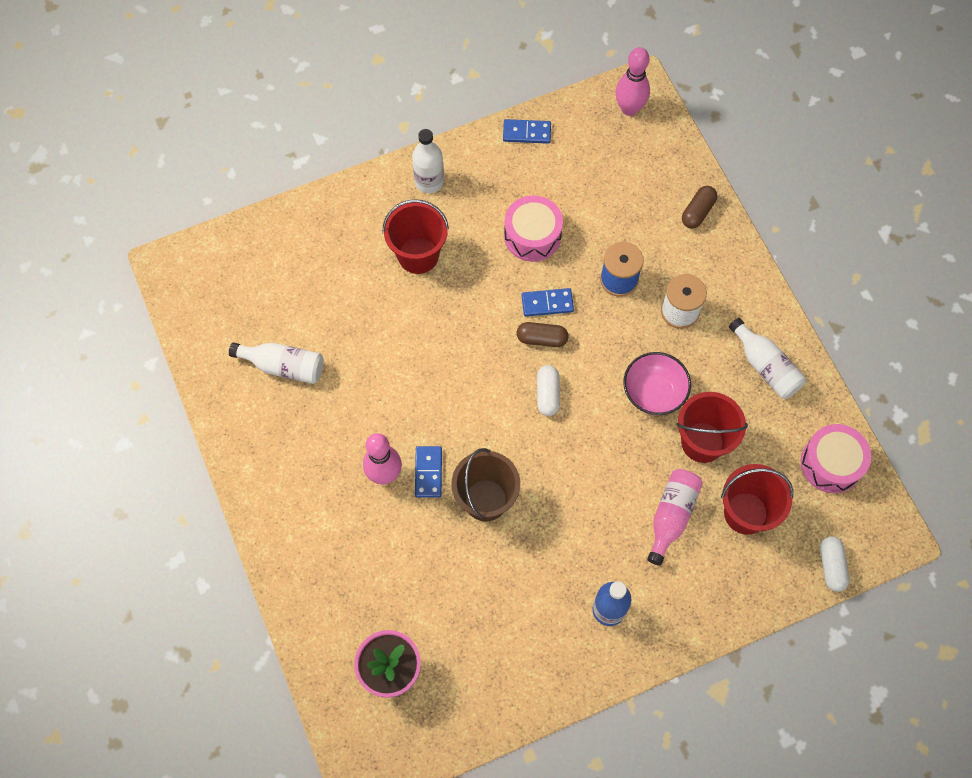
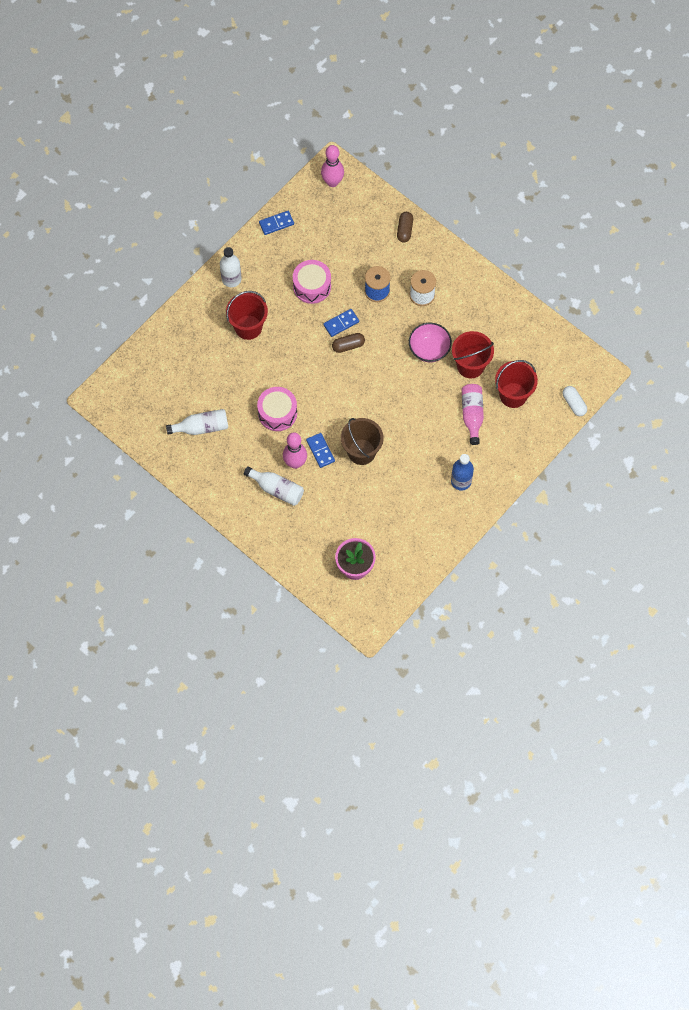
camera: 25 degrees left, 0 degrees up
(547, 394) = (367, 376): white capsule -> none
(765, 366) = (487, 306): white bottle -> white bottle (277, 489)
(831, 463) = (549, 346): pink drum -> pink drum (277, 413)

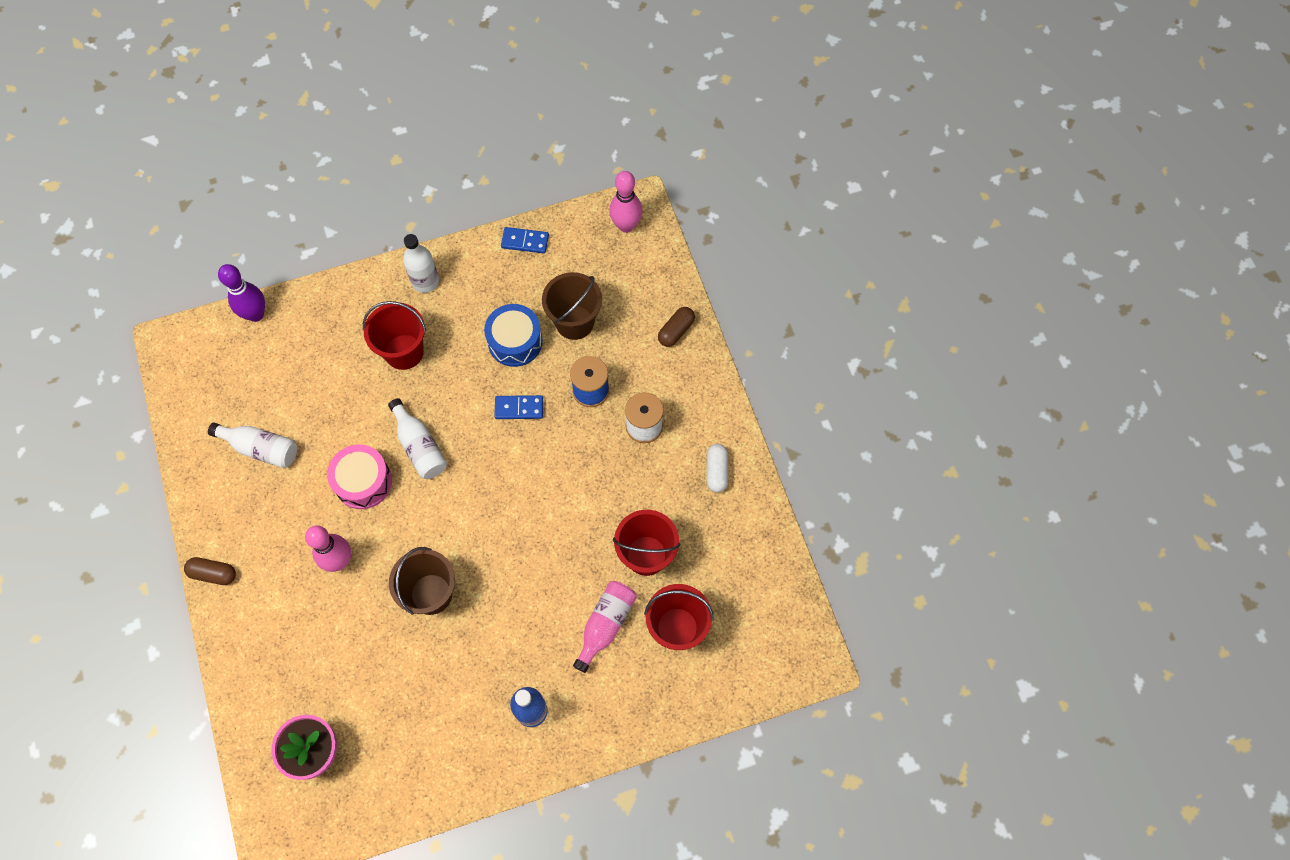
camera: 30 degrees right, 0 degrees up
(139, 353) = (255, 314): none -> purple bowling pin
(277, 489) = (293, 583): white bottle -> white bottle (420, 446)
(312, 286) = (515, 341): pink drum -> blue drum
(320, 451) = (381, 562): blue domino -> none
(340, 256) = (574, 322): none -> brown bucket
(348, 346) = (508, 442): brown capsule -> brown capsule (213, 574)
(429, 349) = (607, 503): pink bowl -> none
(574, 404) = (752, 687): white capsule -> white capsule (716, 471)

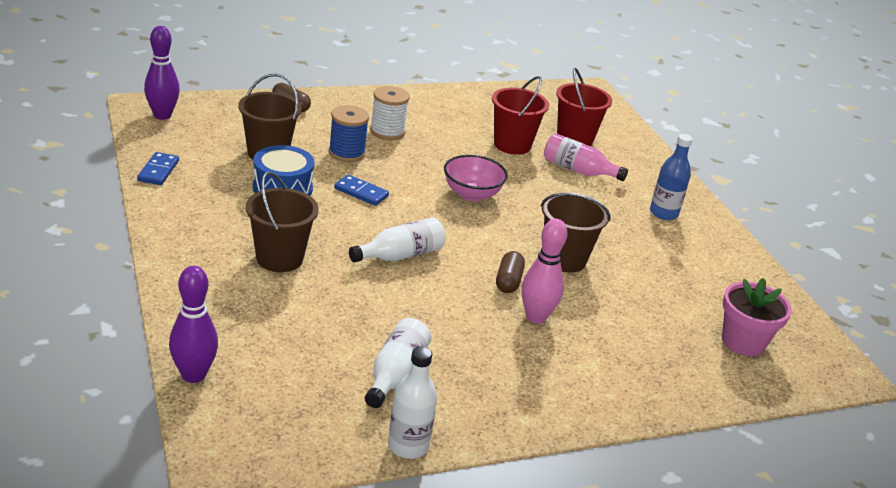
camera: 95 degrees left, 35 degrees down
(213, 574) = (563, 418): brown capsule -> brown capsule (508, 281)
(363, 482) = (441, 296): pink drum -> none
(404, 352) = (279, 258): red bucket -> brown bucket
(425, 281) = (188, 237): white bottle -> white bottle (408, 446)
(519, 408) = (361, 192): blue domino -> blue domino turned 60 degrees counterclockwise
(534, 510) = (472, 194): none -> pink bowl
(626, 225) = (162, 115): pink bowling pin -> purple bowling pin
(716, 471) = (433, 105): white capsule -> none

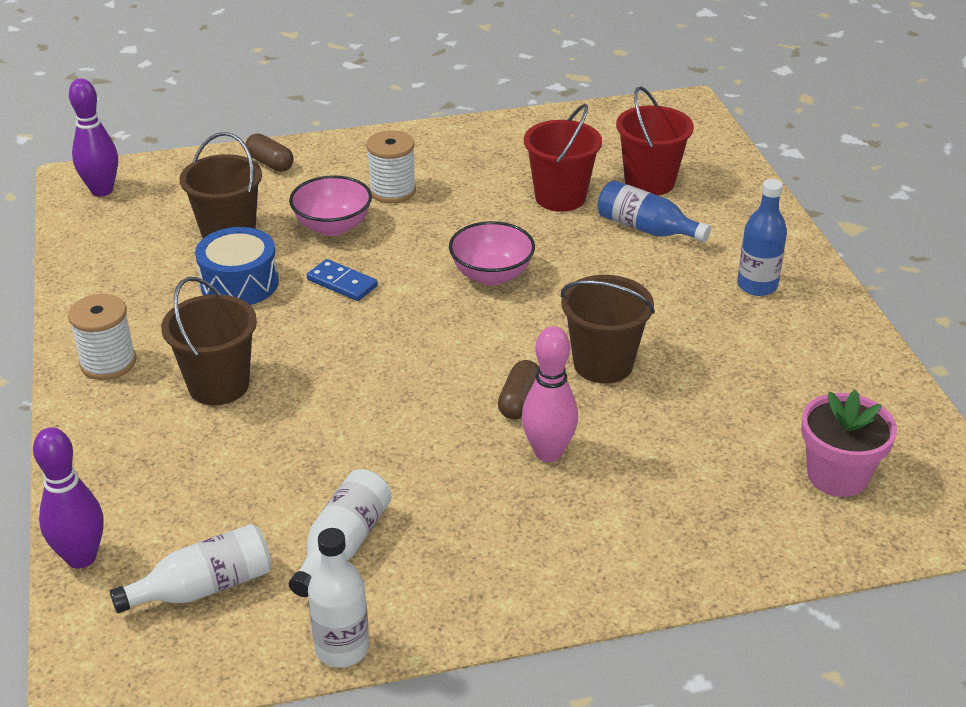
camera: 10 degrees right, 5 degrees up
(158, 171) = (84, 270): blue domino -> none
(190, 237) = (108, 363): none -> white spool
(347, 153) = (333, 226): blue spool -> pink bowl
(400, 255) = (379, 371): white bottle -> white bottle (204, 587)
(578, 170) = (646, 229): pink bottle -> blue bottle

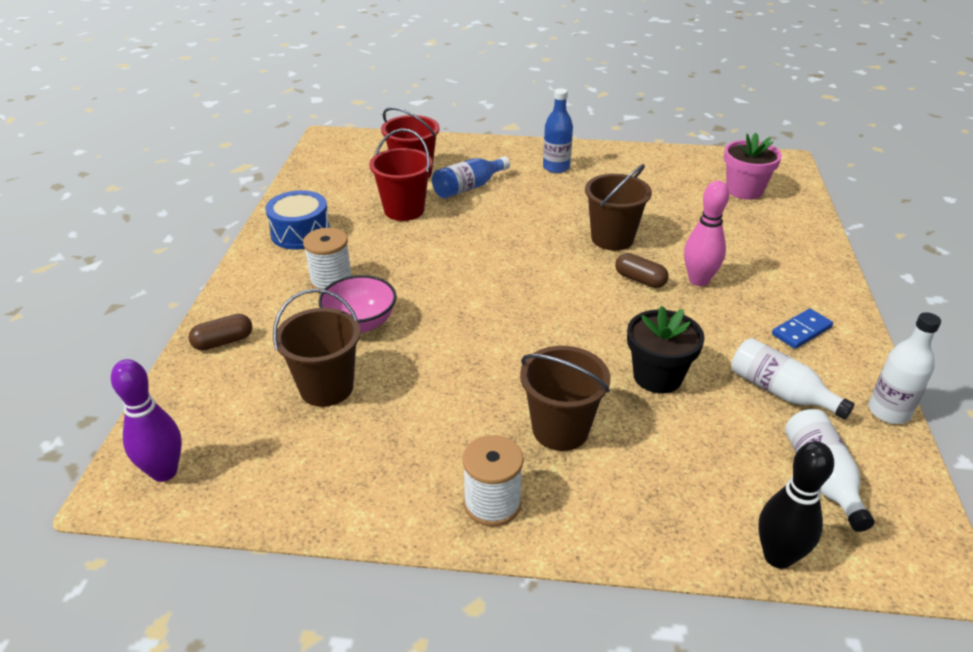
camera: 70 degrees left, 0 degrees up
(81, 557) = (778, 556): purple bowling pin -> black bowling pin
(239, 283) = (412, 393): blue drum -> blue drum (300, 233)
(331, 441) = (657, 376): none -> black flower pot
(342, 283) = (449, 333): blue domino -> blue domino (801, 331)
(491, 275) = (483, 259): pink bowl -> none

